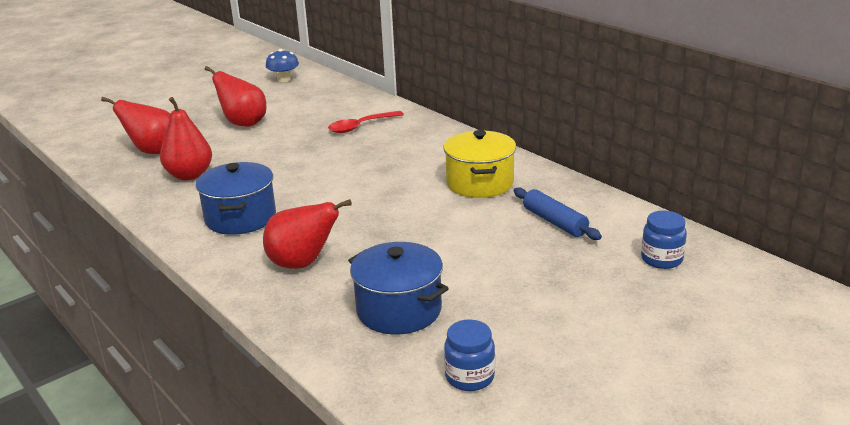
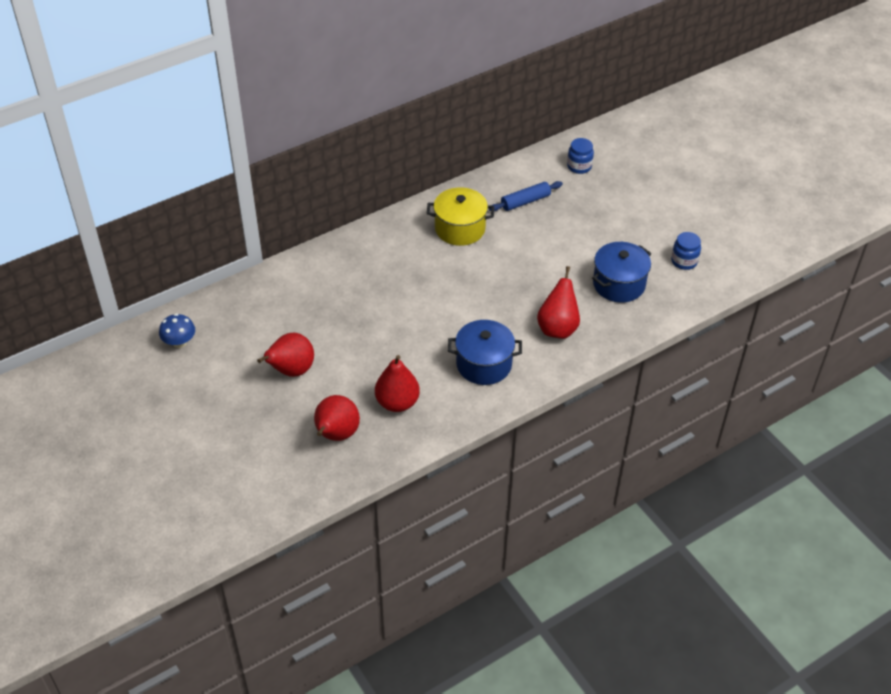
camera: 85 degrees left, 20 degrees up
(360, 126) = (329, 288): red spoon -> none

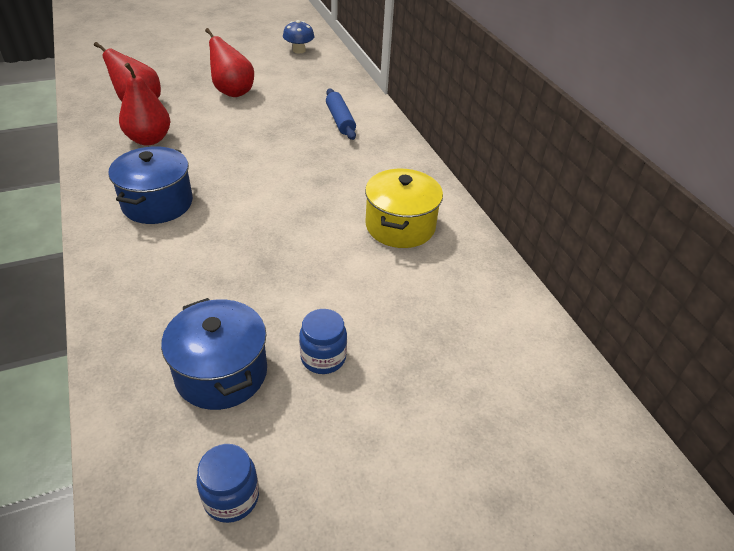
camera: 100 degrees right, 5 degrees down
(525, 201) = (445, 302): blue rolling pin -> blue rolling pin (340, 120)
(557, 328) = (173, 279): red pear -> none
(579, 166) = (531, 395): blue jar -> blue jar (323, 357)

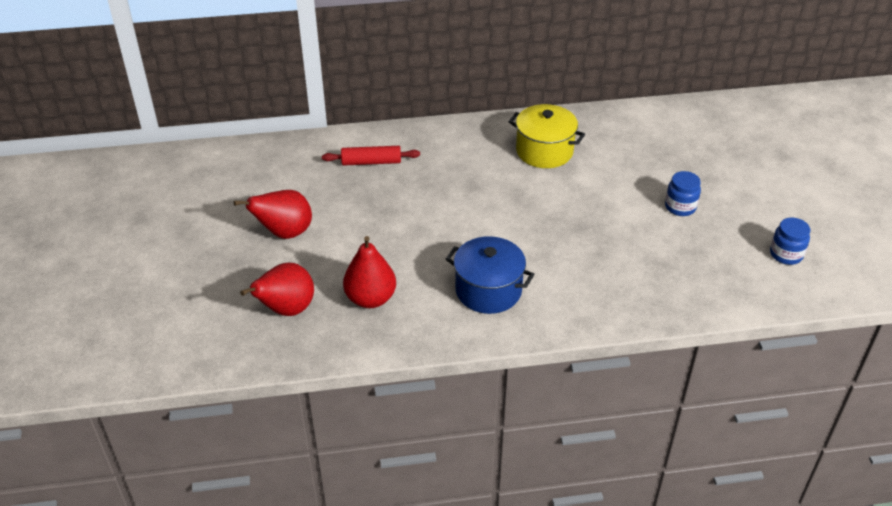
camera: 75 degrees left, 0 degrees up
(221, 373) = (692, 255): blue pot -> none
(299, 50) = (199, 174): blue mushroom -> none
(340, 120) = (371, 162): blue rolling pin -> red rolling pin

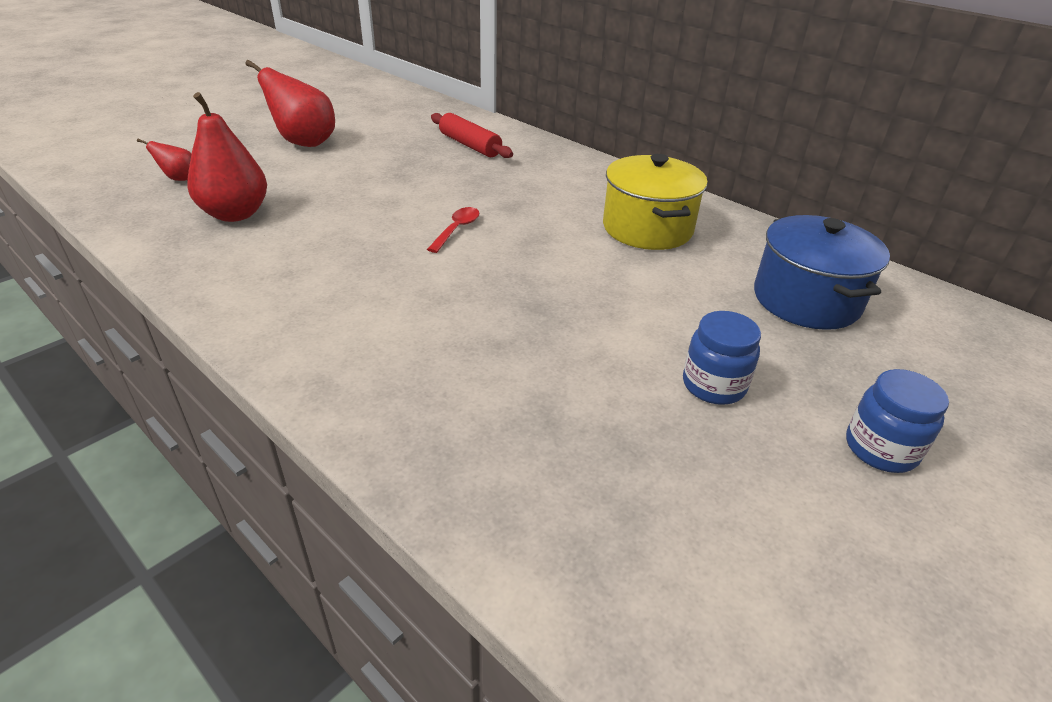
camera: 50 degrees right, 5 degrees down
(286, 309) = (179, 179): red pear -> red pear, size x0.50
(479, 218) = (457, 229): none -> red spoon
(488, 290) = (320, 281): blue pot -> blue pot (806, 300)
(786, 254) = (787, 594): blue jar -> blue jar (880, 449)

